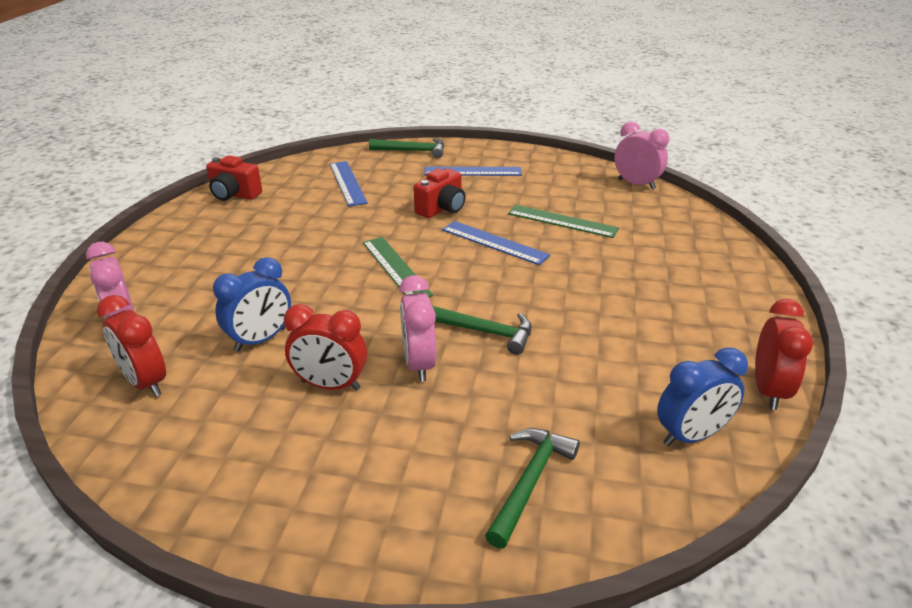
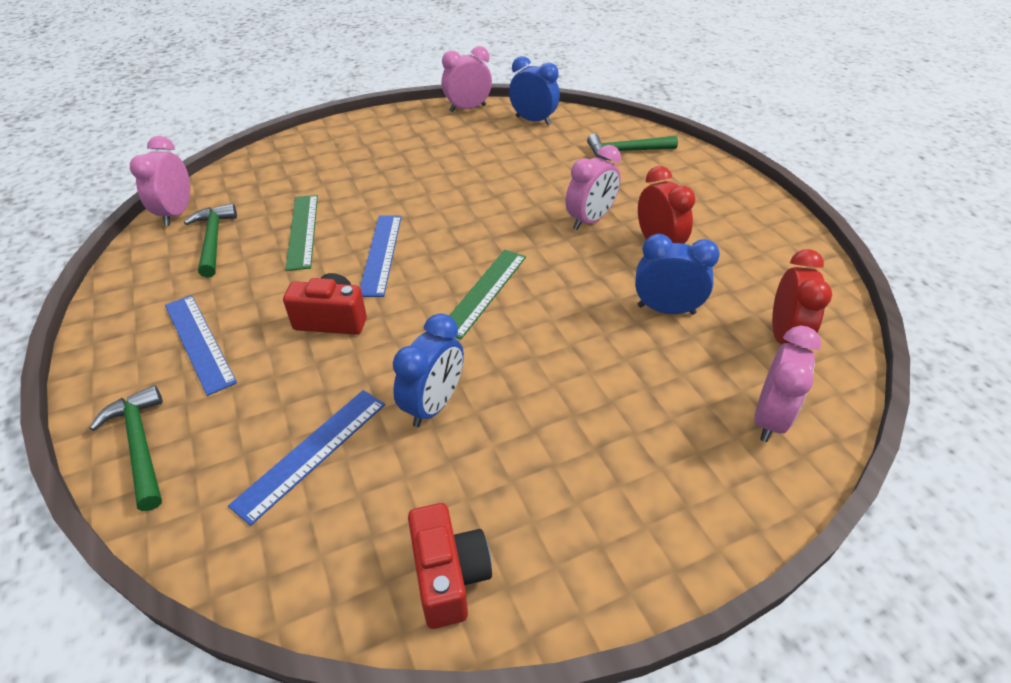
camera: 125 degrees left, 10 degrees up
(326, 219) = (434, 405): none -> blue clock
(483, 331) = (523, 209): green hammer -> green hammer (214, 240)
(768, 390) = (467, 108): red clock -> pink clock

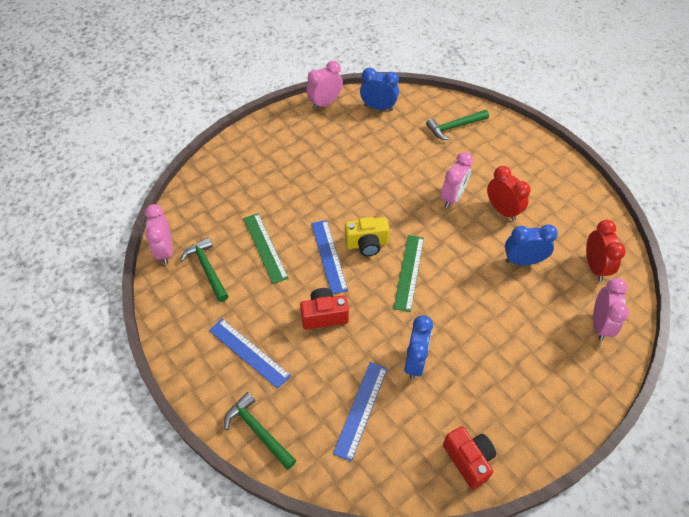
camera: 15 degrees left, 10 degrees up
(441, 250) = (367, 244): none -> yellow camera

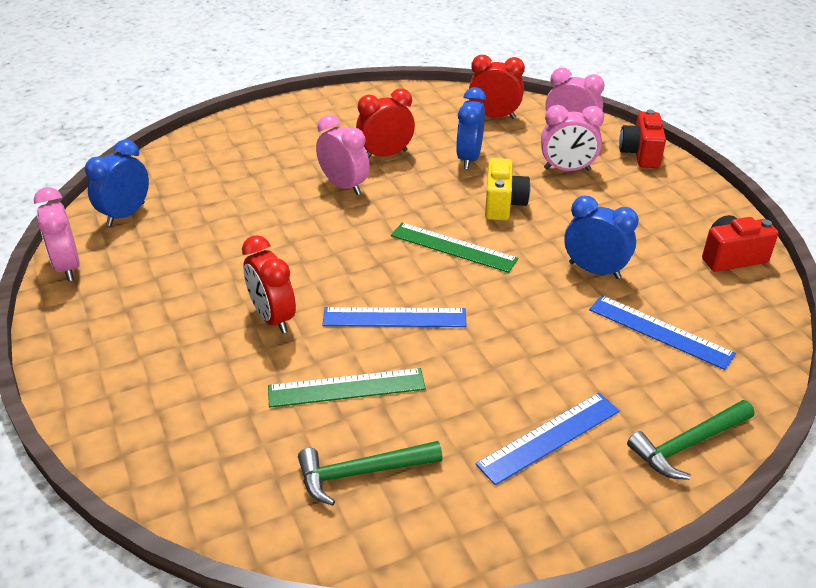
camera: 75 degrees left, 15 degrees down
(165, 251) = (291, 535): pink clock -> pink clock (567, 169)
(311, 199) = (273, 318): none -> red clock
(324, 315) = (502, 341): red camera -> red camera (640, 154)
(367, 244) = (389, 276): yellow camera -> yellow camera (503, 204)
(454, 127) = (219, 158): green hammer -> none

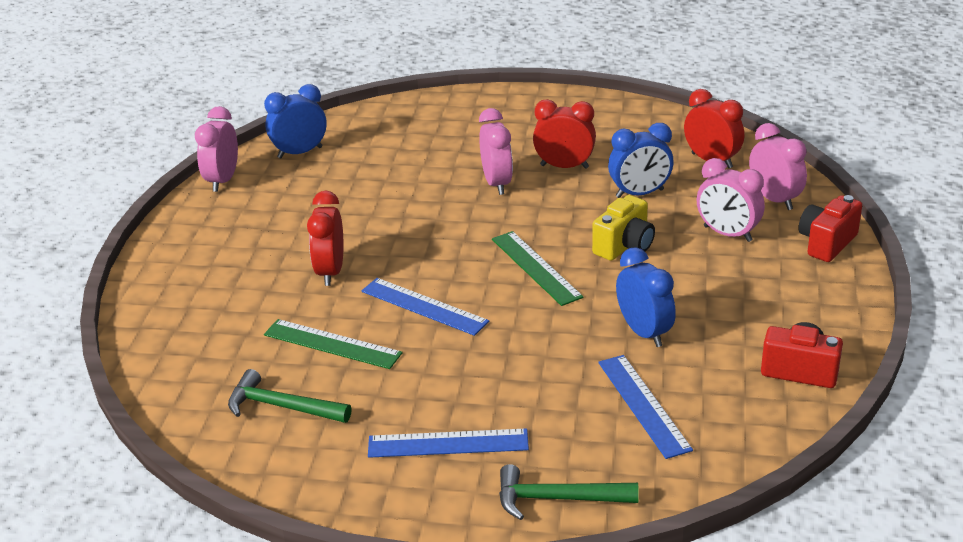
camera: 35 degrees right, 5 degrees down
(469, 158) = (639, 193): blue clock -> blue clock turned 150 degrees counterclockwise

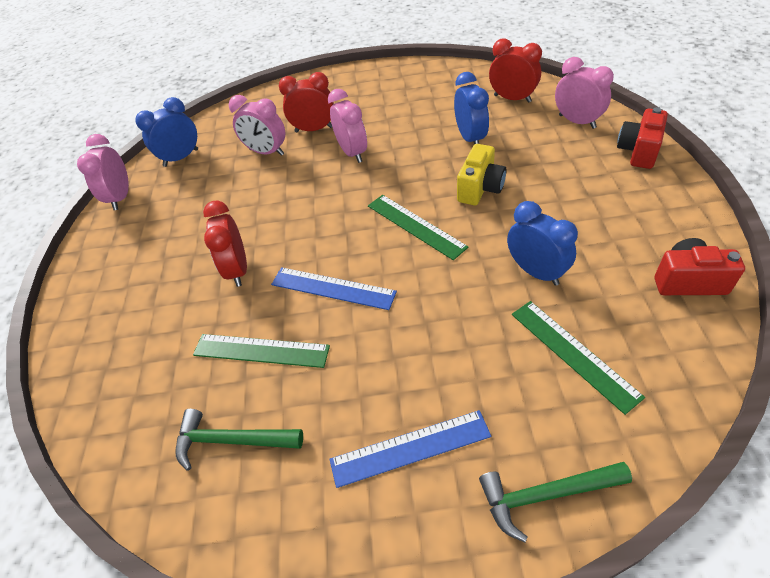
camera: 10 degrees left, 15 degrees up
(564, 166) = (400, 126): red clock -> red clock (314, 129)
(639, 193) = (470, 138): blue clock -> blue clock turned 75 degrees counterclockwise
(643, 405) = (573, 353): blue ruler -> green ruler
(727, 234) = (557, 160): pink clock -> pink clock (266, 152)

